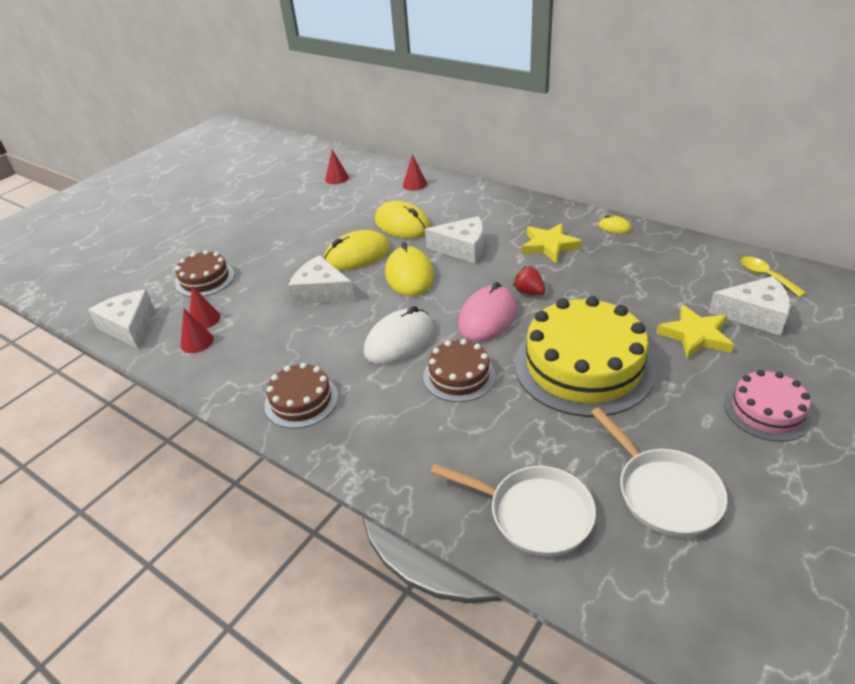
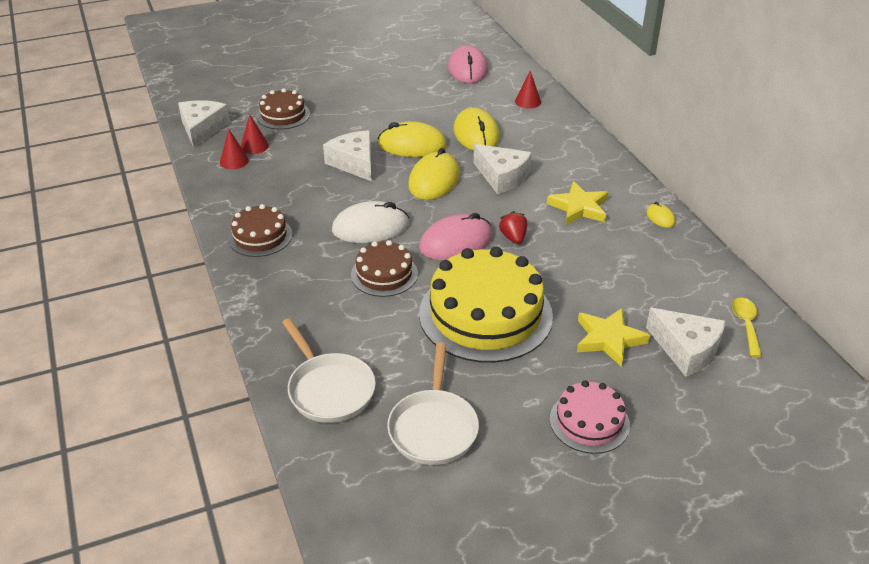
camera: 30 degrees right, 0 degrees up
(337, 178) = (468, 69): red cone -> pink mouse

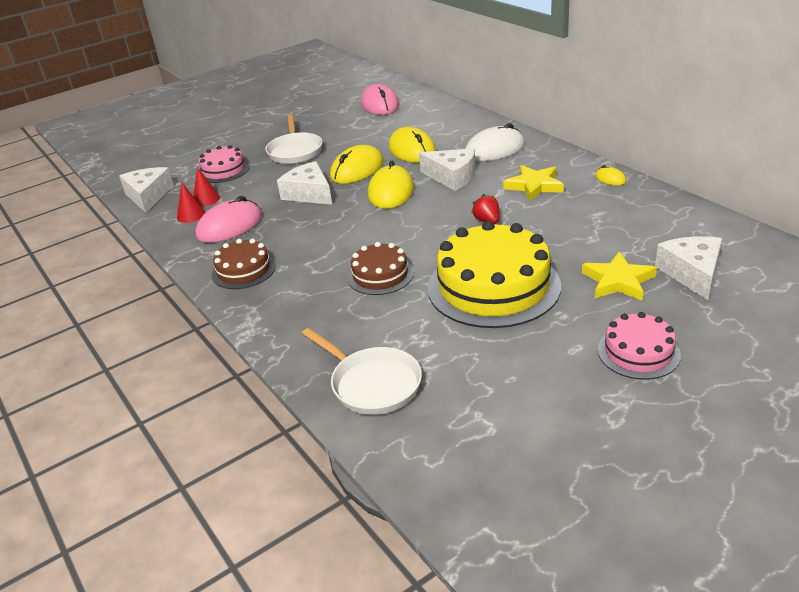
camera: 10 degrees left, 5 degrees down
(283, 115) = (223, 170): brown cake -> pink cake
(370, 227) = (349, 240): white mouse -> white mouse (494, 149)
(412, 145) = (357, 169): yellow mouse -> yellow mouse turned 45 degrees counterclockwise
(433, 427) = (492, 392): white pan -> white pan (295, 151)
(456, 242) = (436, 235): pink mouse -> pink mouse (229, 226)
(527, 101) = (446, 118): red cone -> none
(686, 349) = (692, 273): white cheese -> white cheese turned 120 degrees counterclockwise
(746, 325) = (732, 243): yellow spoon -> none

